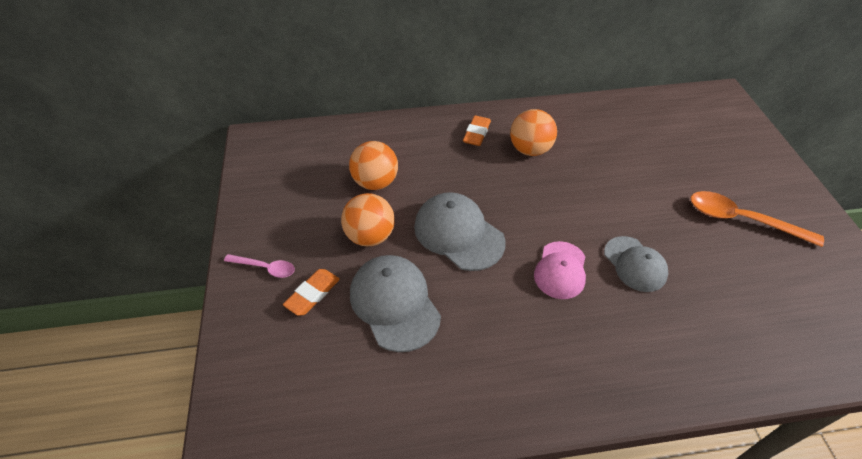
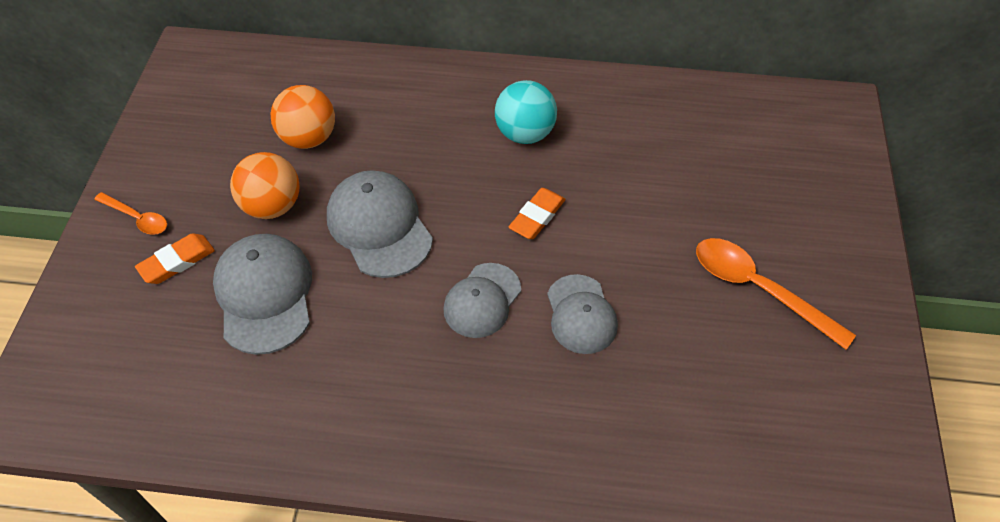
camera: 15 degrees right, 5 degrees up
(265, 268) = (137, 218): pink spoon -> orange spoon
(476, 133) = (466, 97): orange eraser -> orange eraser (537, 217)
(530, 149) = (525, 133): orange ball -> turquoise ball
(560, 270) = (482, 300): pink cap -> grey cap

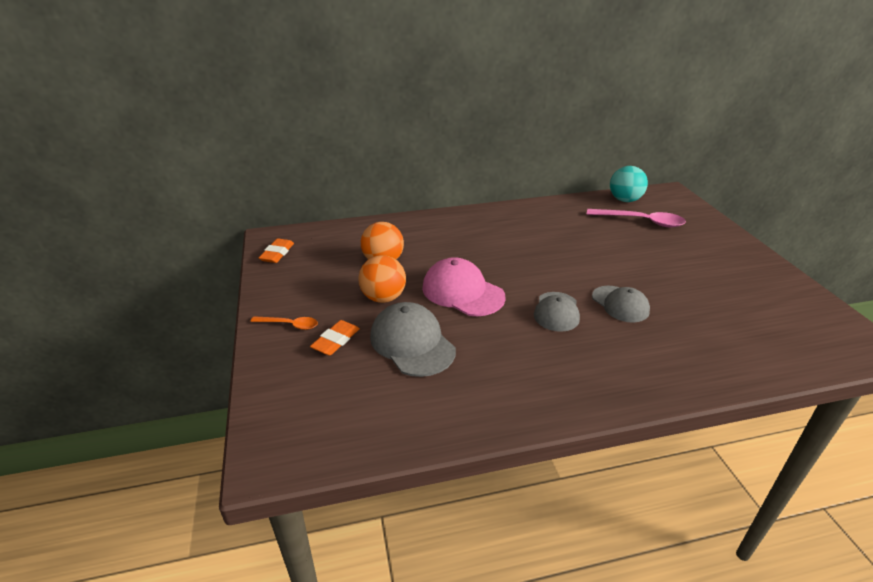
camera: 20 degrees left, 20 degrees down
(379, 226) = (462, 292): grey cap -> pink cap
(525, 133) = (515, 233): turquoise ball -> turquoise ball (624, 200)
(537, 217) = (555, 267): orange eraser -> orange eraser (277, 253)
(738, 160) = (641, 221): none -> pink spoon
(758, 289) = (704, 270): orange spoon -> none

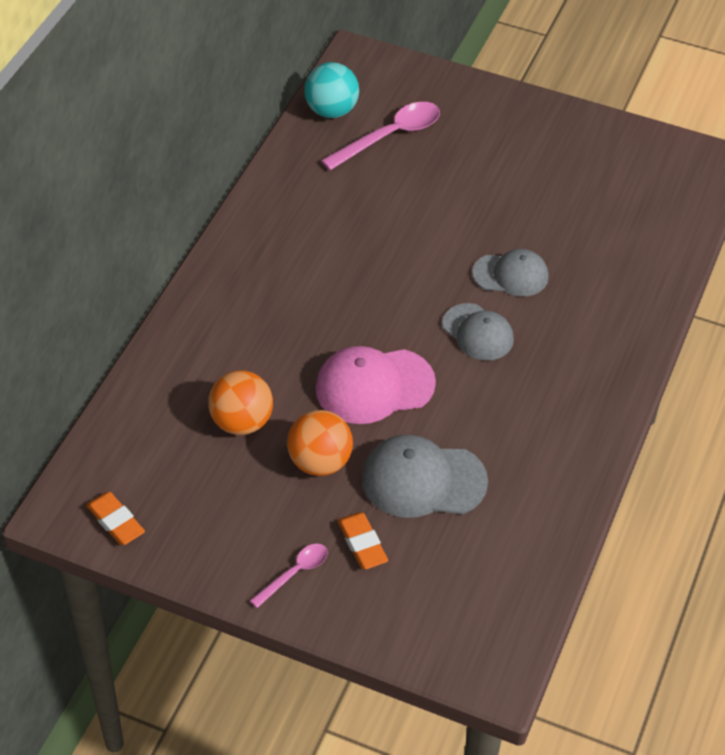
camera: 55 degrees left, 15 degrees up
(289, 325) = (295, 573): orange spoon -> pink spoon

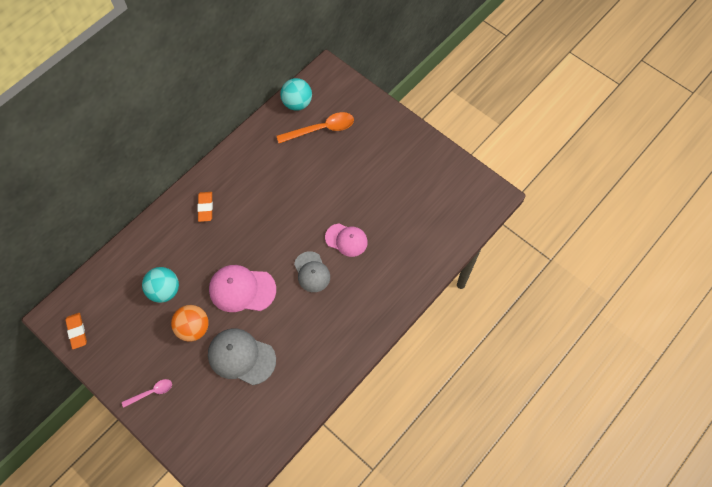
camera: 20 degrees right, 15 degrees up
(242, 422) = (164, 291): orange ball -> turquoise ball
(362, 544) = (193, 386): orange eraser -> orange eraser (205, 207)
(390, 136) = (321, 129): pink spoon -> orange spoon
(511, 275) = (346, 240): grey cap -> pink cap

